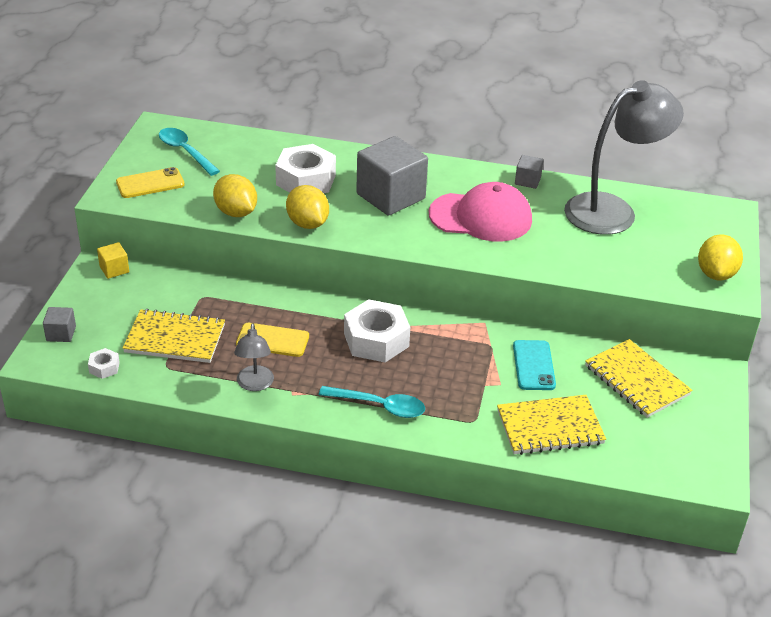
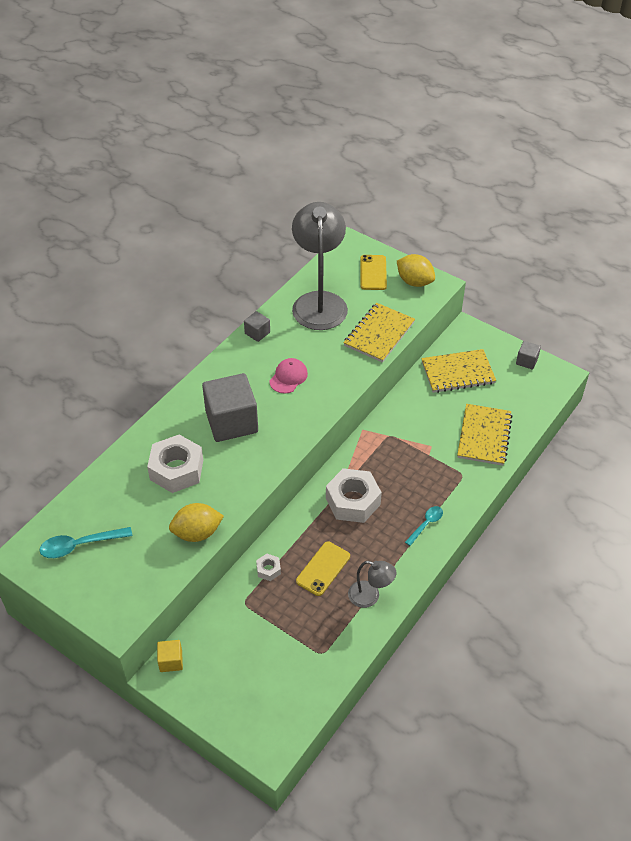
camera: 65 degrees left, 10 degrees up
(61, 334) = (242, 725): grey cube -> grey cube (526, 361)
(104, 367) = (303, 700): white nut -> white nut (268, 570)
(150, 183) = (116, 586): yellow phone -> yellow phone (373, 273)
(175, 339) = (290, 637): yellow notebook -> yellow notebook (379, 334)
(307, 224) = (240, 488): yellow lemon -> none
(379, 406) = (426, 524): turquoise spoon -> turquoise spoon, size x0.65
(481, 217) = (288, 377): pink cap -> pink cap, size x0.52
(533, 365) = (420, 420): turquoise phone -> none

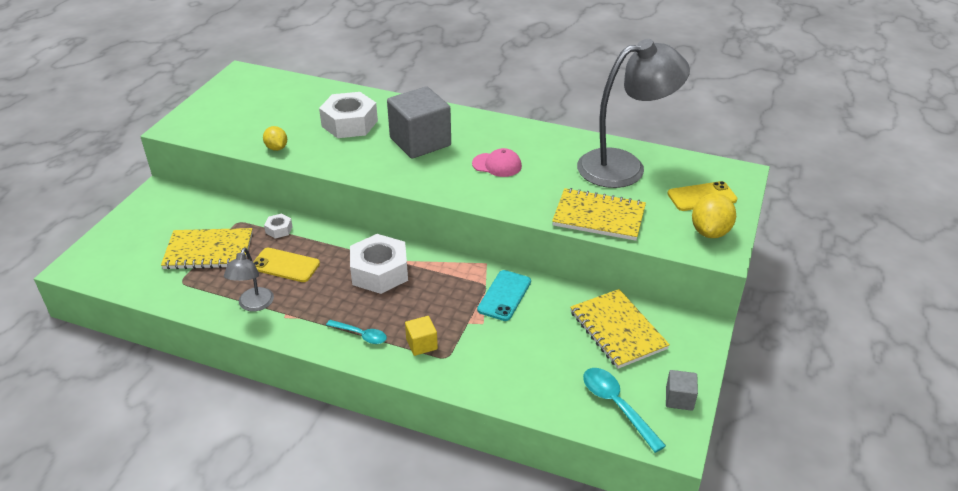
camera: 75 degrees right, 10 degrees down
(80, 545) = (255, 94): turquoise spoon -> turquoise spoon (617, 406)
(171, 661) = (172, 193): yellow cube -> yellow cube (421, 344)
(197, 533) = (276, 148): yellow lemon -> yellow lemon, size x0.63
(257, 333) = (551, 135): grey cube -> none
(404, 426) = (504, 295): none -> turquoise phone
(484, 436) = (518, 370): yellow notebook -> yellow notebook (209, 251)

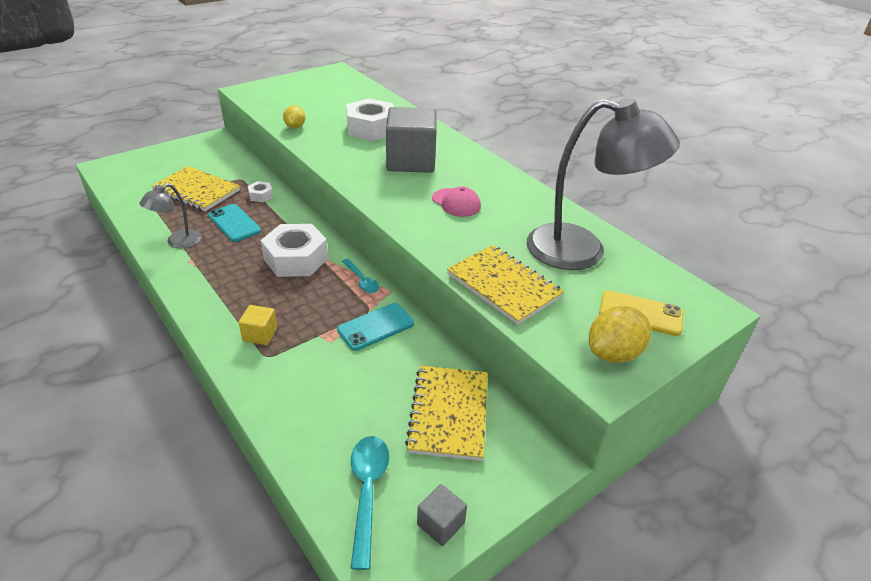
camera: 30 degrees right, 0 degrees up
(285, 265) = (234, 223): yellow phone -> turquoise phone
(360, 335) = (223, 302): turquoise spoon -> turquoise spoon (362, 280)

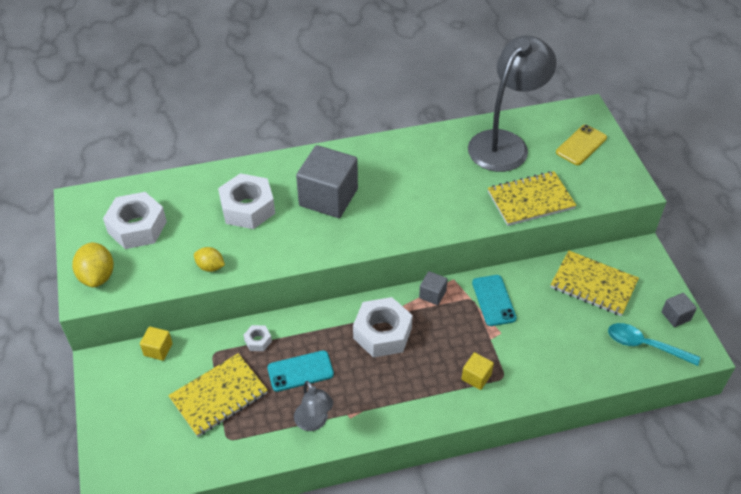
camera: 65 degrees left, 10 degrees up
(236, 156) = (158, 349): none -> yellow cube
(321, 93) = (137, 227): none -> white nut
(362, 280) = (432, 294): turquoise spoon -> grey cube
(456, 203) = (412, 190): pink cap -> none
(613, 353) = (613, 174): yellow lemon -> yellow lemon (97, 276)

